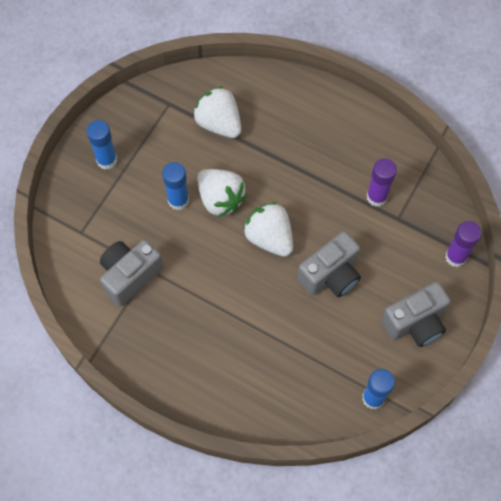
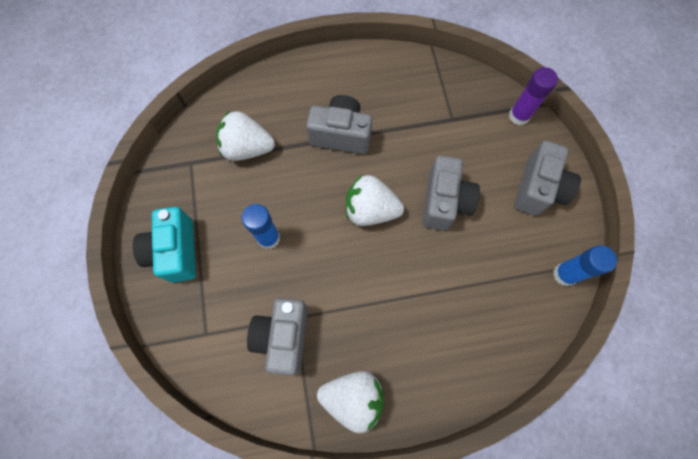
camera: 40 degrees left, 5 degrees up
(107, 160) = (175, 251): blue glue stick -> turquoise camera
(220, 199) = (303, 209): white strawberry -> white strawberry (353, 398)
(298, 165) = (341, 134): none -> grey camera
(377, 197) = (422, 114): purple glue stick -> none

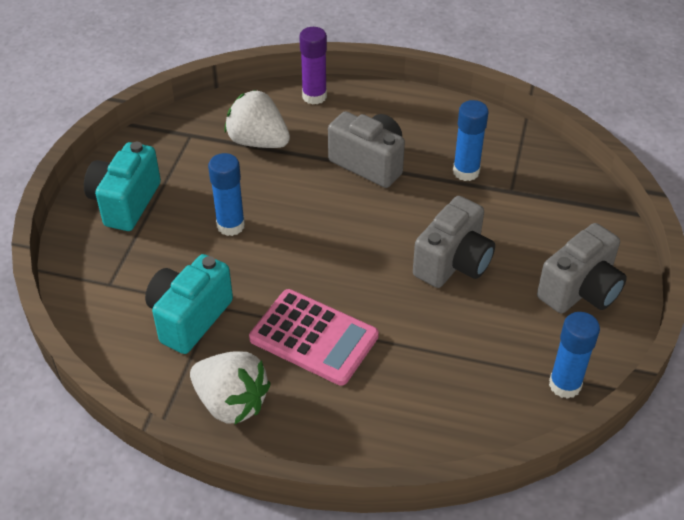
camera: 25 degrees right, 25 degrees down
(283, 337) = (189, 318): grey camera -> turquoise camera
(370, 210) = (361, 240): white strawberry -> none
(381, 312) = (314, 337): none -> pink calculator
(413, 114) = (466, 172): none -> blue glue stick
(519, 116) = (597, 214): purple glue stick -> purple glue stick (314, 96)

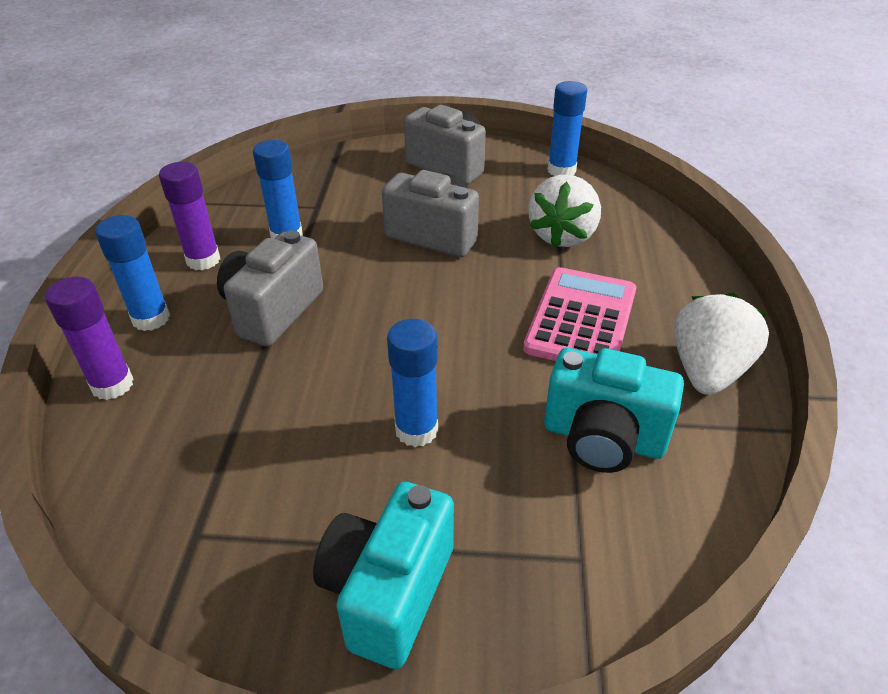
camera: 100 degrees left, 5 degrees down
(125, 203) = (388, 591): turquoise camera -> turquoise camera turned 105 degrees clockwise
(258, 141) = (221, 434): white strawberry -> white strawberry (563, 235)
(375, 107) = (151, 319): none -> blue glue stick
(440, 128) = (203, 260): none -> purple glue stick

